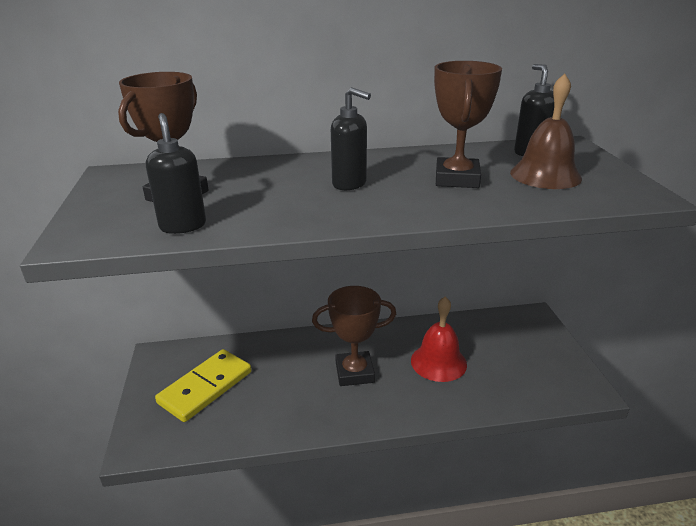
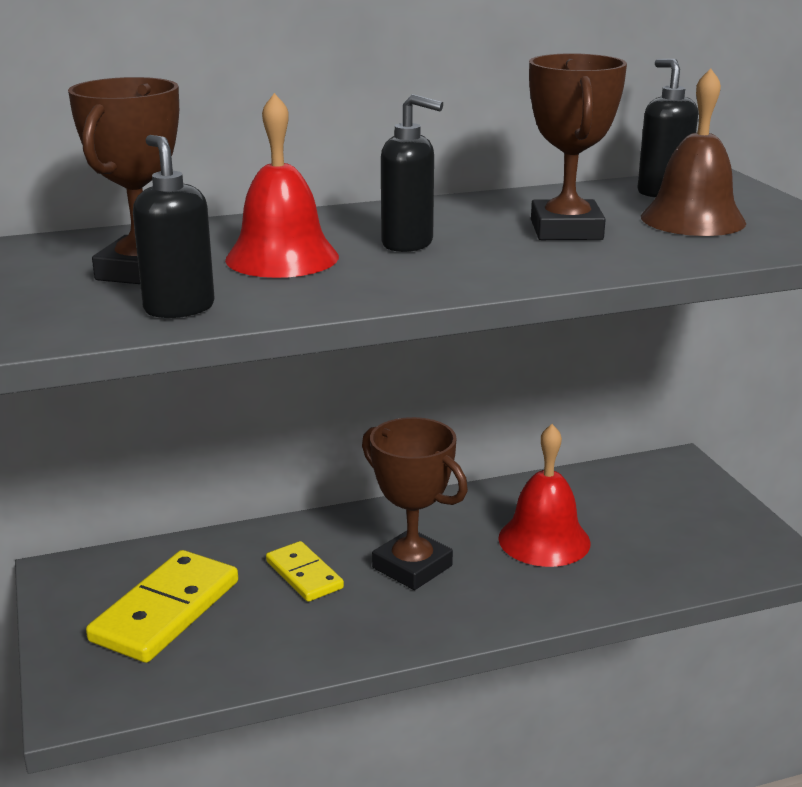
camera: 10 degrees left, 5 degrees down
(266, 190) = (282, 257): none -> red bell
(290, 371) = (304, 575): none -> yellow domino
(354, 372) = (412, 567): brown trophy -> brown trophy turned 60 degrees clockwise

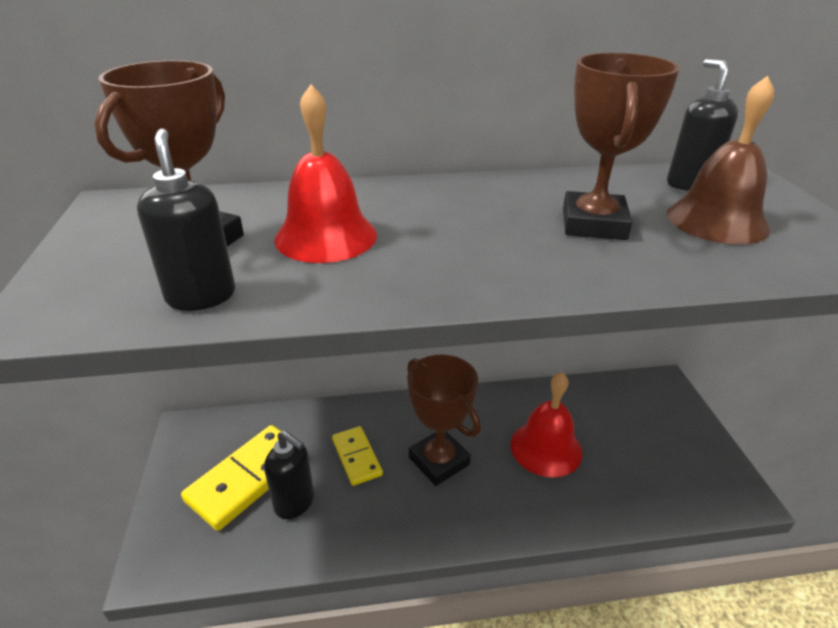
camera: 10 degrees right, 10 degrees up
(408, 244) = (443, 229): black soap dispenser -> black soap dispenser (295, 503)

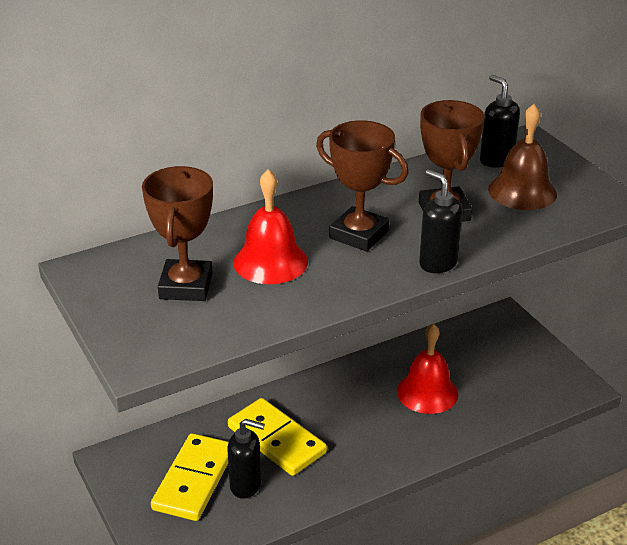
camera: 20 degrees left, 0 degrees up
(201, 296) = (228, 322): black soap dispenser -> black soap dispenser (437, 263)
(356, 457) = (276, 440): yellow domino -> yellow domino, size x1.69
(439, 461) = (346, 424): brown trophy -> brown trophy (359, 234)

